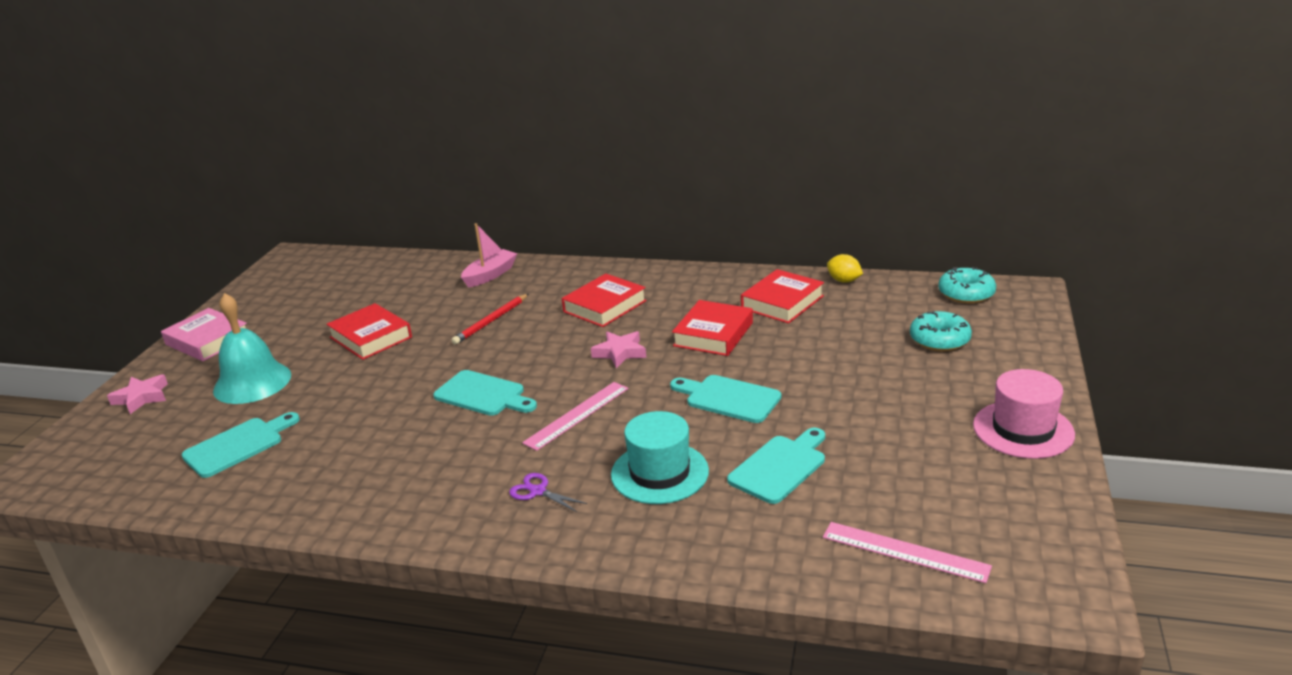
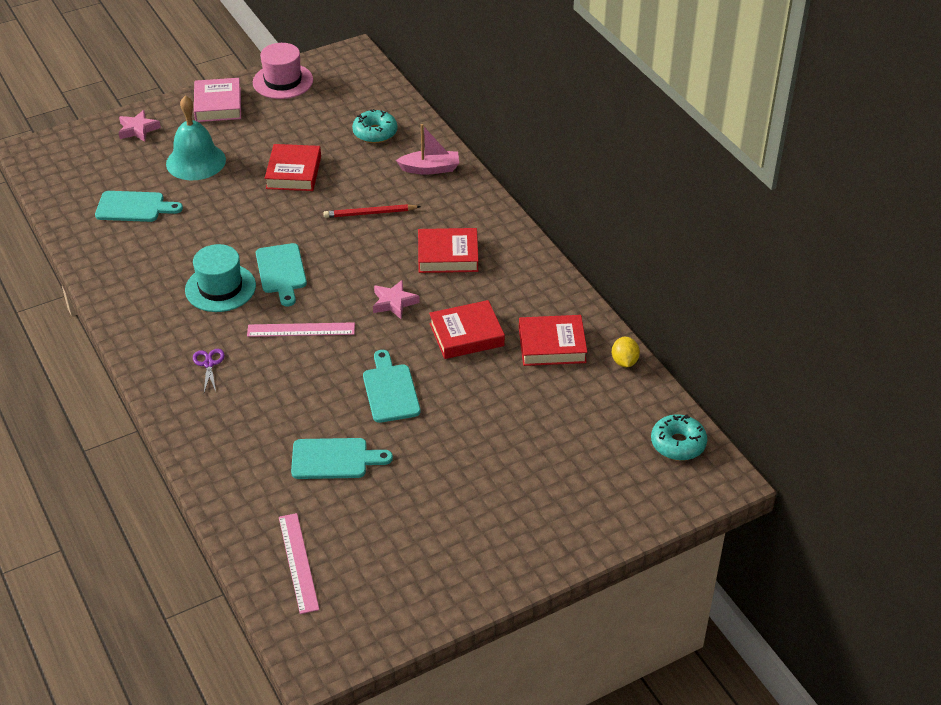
camera: 45 degrees right, 15 degrees up
(659, 473) = (276, 406): turquoise hat -> turquoise hat (220, 288)
(939, 340) = (583, 461): turquoise donut -> turquoise donut (375, 133)
(1023, 429) = (496, 562): pink hat -> pink hat (283, 81)

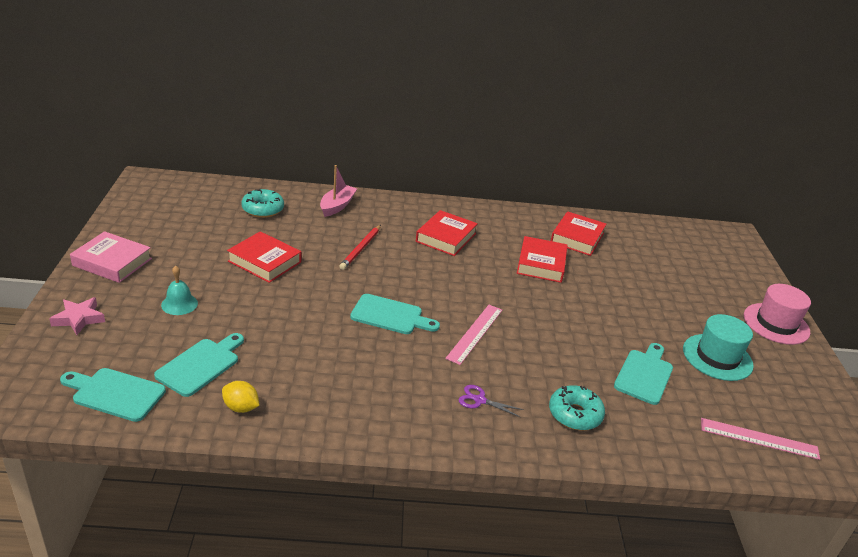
camera: 65 degrees left, 10 degrees down
(196, 161) = (179, 304): turquoise bell -> turquoise bell, size x0.54
(220, 288) = (380, 356): turquoise hat -> turquoise hat (717, 357)
(283, 81) = (130, 220): pink hat -> pink hat (776, 324)
(390, 390) = (580, 318): turquoise cutting board -> turquoise cutting board (115, 393)
(394, 302) = (479, 279): pink star -> none
(624, 361) = (611, 221): yellow lemon -> yellow lemon (241, 407)
(678, 444) = (698, 235): turquoise donut -> turquoise donut (575, 414)

